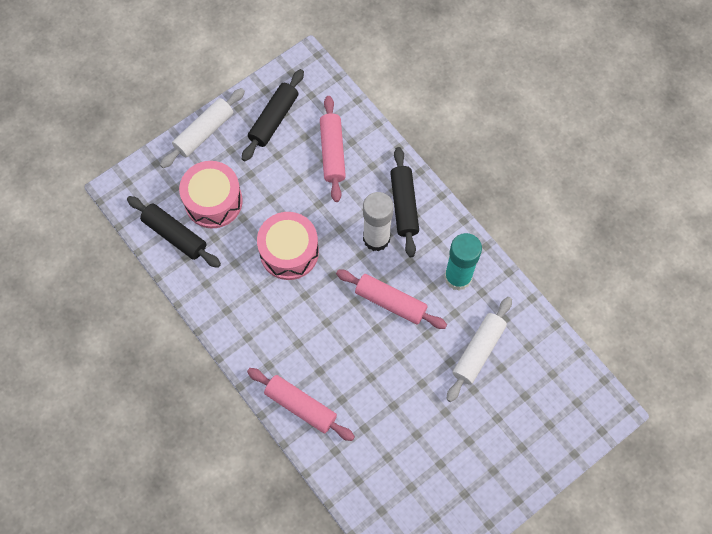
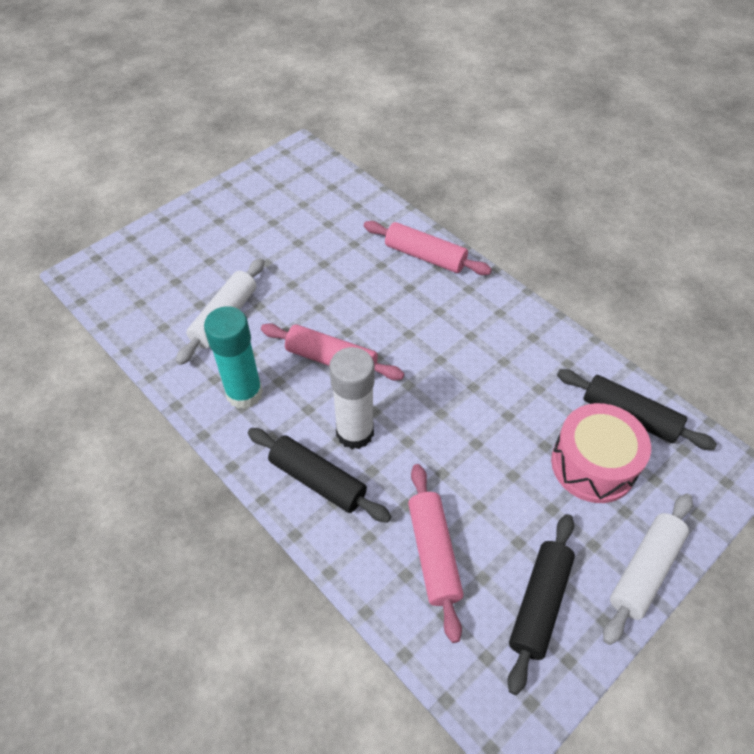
camera: 175 degrees right, 15 degrees down
(289, 252) = (470, 407): pink drum -> none
(404, 205) = (317, 480): black rolling pin -> black rolling pin turned 45 degrees counterclockwise

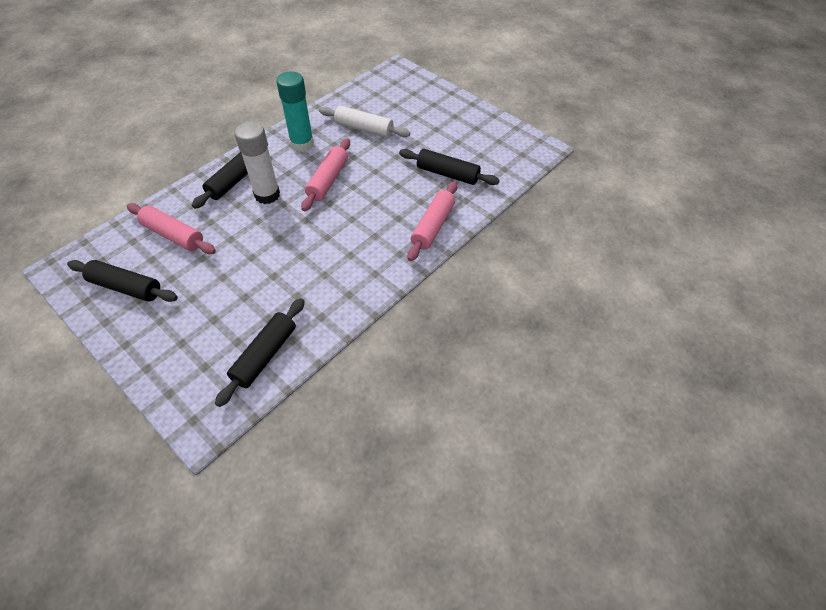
camera: 85 degrees right, 0 degrees up
(335, 236) = (447, 174): none -> black rolling pin
(434, 553) = (173, 235): pink rolling pin -> pink rolling pin turned 45 degrees clockwise
(593, 464) = (223, 326): pink drum -> none
(644, 570) = (133, 349): white rolling pin -> none

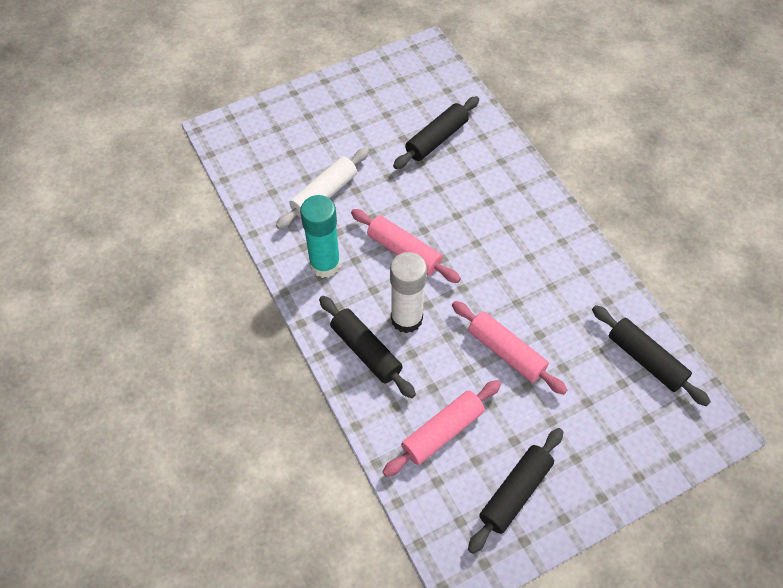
camera: 70 degrees left, 5 degrees up
(432, 226) = (511, 175): pink rolling pin -> pink rolling pin (506, 352)

